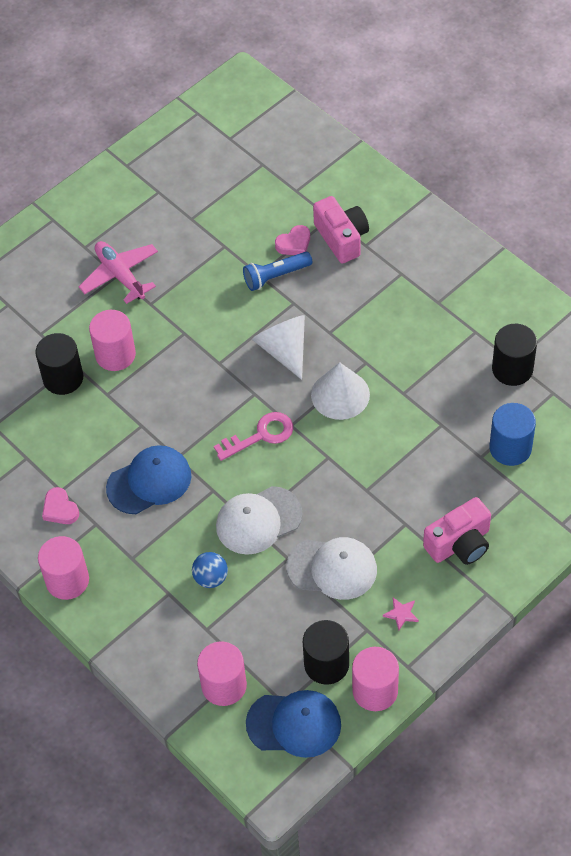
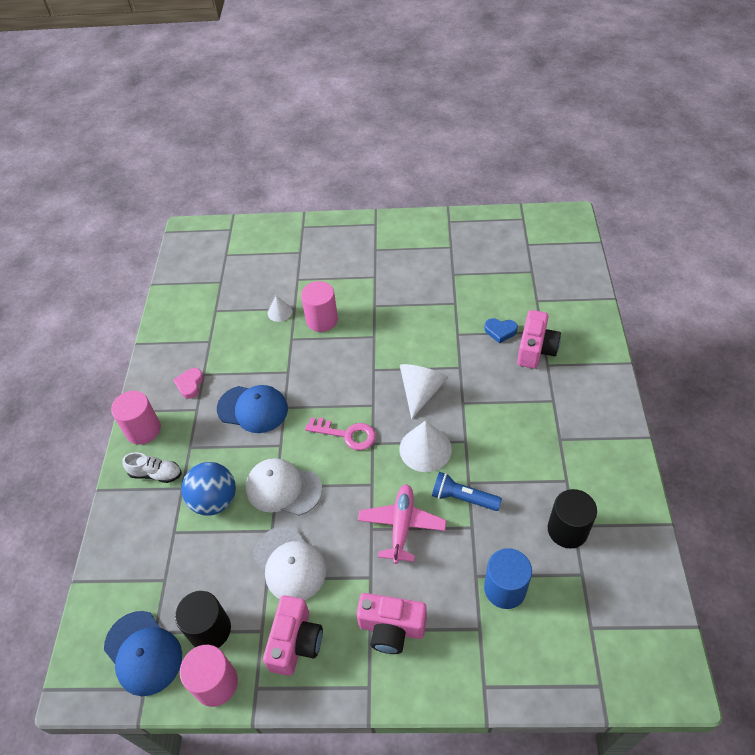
camera: 45 degrees right, 5 degrees down
(63, 378) = (279, 312): black cylinder -> white cone
(120, 275) = (376, 278): pink plane -> pink plane (401, 526)
(130, 603) = (156, 474): none -> white shoe
(211, 578) = (214, 500): blue ball -> blue ball, size x1.66
(224, 685) = (138, 580): pink cylinder -> none
(275, 276) = (466, 343): blue flashlight -> blue flashlight (463, 498)
(294, 244) = (500, 331): pink heart -> blue heart
(401, 614) = (295, 642): pink star -> pink camera

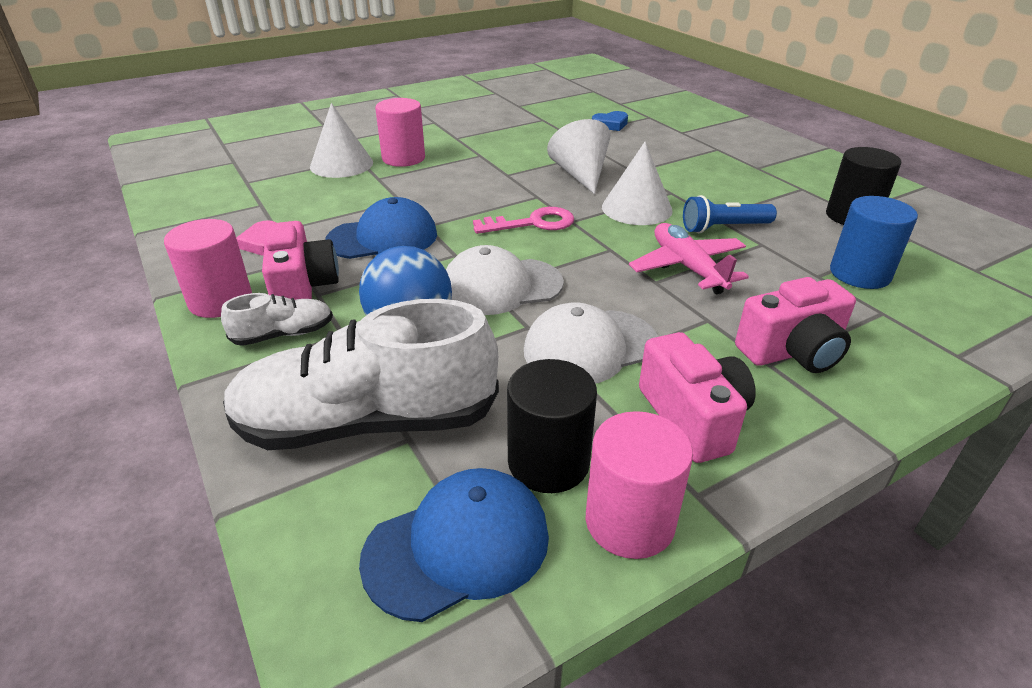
camera: 35 degrees left, 15 degrees down
(143, 653) = (458, 546): blue cap -> blue cap turned 45 degrees counterclockwise
(154, 559) = (367, 423): none -> white shoe
(279, 312) = (341, 164): white cone -> white cone, size x1.79
(289, 564) = (590, 347): white cap -> white cap turned 135 degrees clockwise
(536, 349) = (658, 126): pink camera -> pink camera (302, 288)

